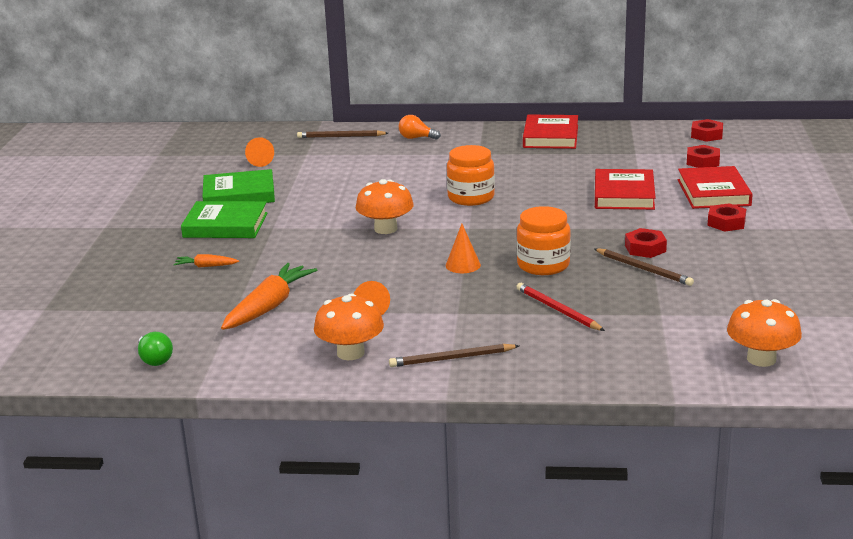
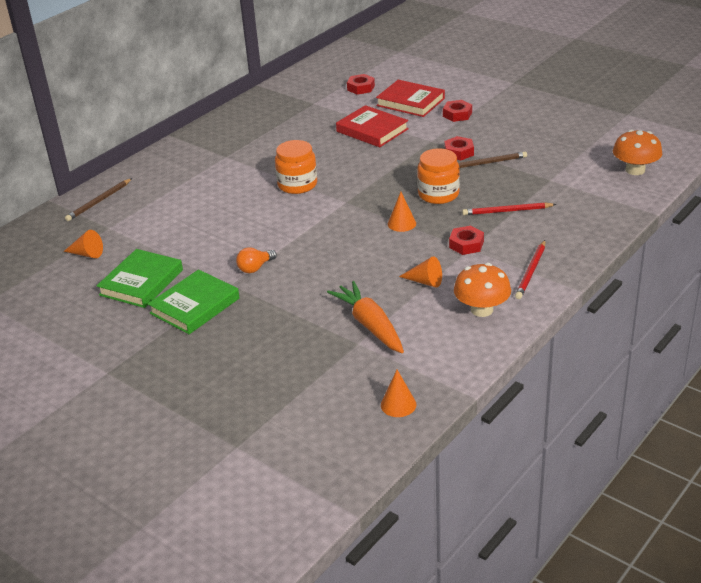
camera: 55 degrees left, 10 degrees up
(155, 359) = (398, 404): green light bulb -> orange cone
(206, 266) = (261, 336): orange carrot -> none
(385, 229) = (303, 235): orange mushroom -> none
(416, 138) = (156, 171): orange light bulb -> orange light bulb (255, 268)
(452, 358) = (531, 271): brown pencil -> red pencil
(550, 136) = (239, 121): red book -> none
(706, 135) = (322, 71): red nut -> red nut (466, 244)

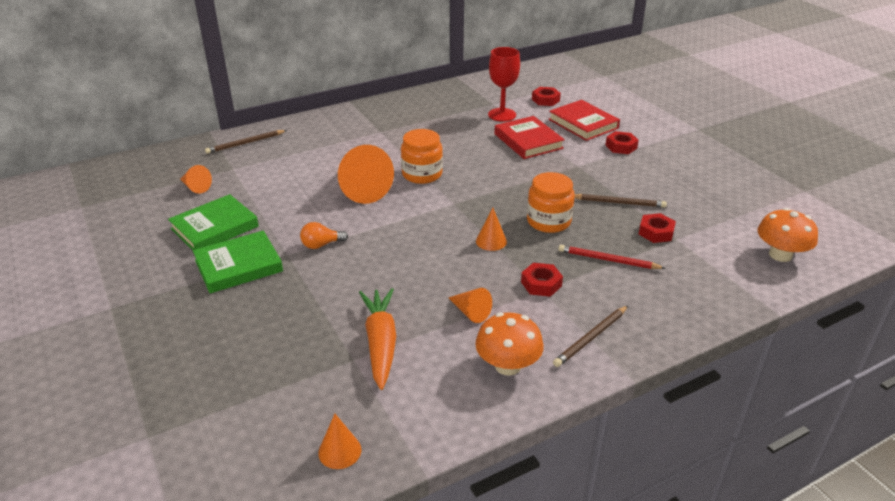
camera: 20 degrees right, 0 degrees up
(250, 212) = (360, 188): none -> orange cone
(330, 112) = (502, 115): none -> red goblet
(459, 152) = (598, 184): red nut -> red nut (656, 232)
(531, 271) = (591, 338): red pencil -> brown pencil

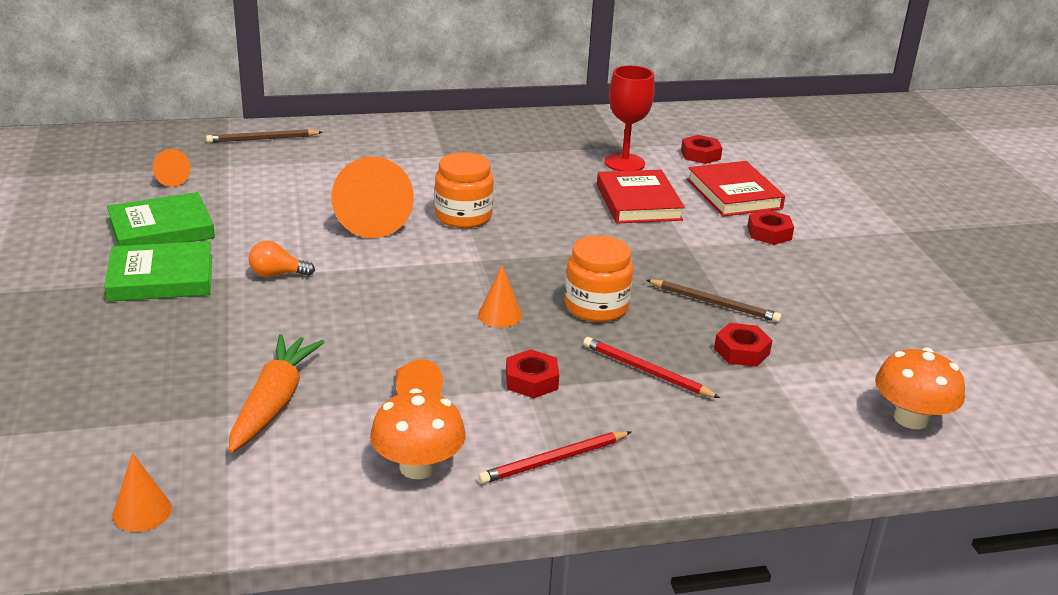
camera: 15 degrees right, 5 degrees down
(591, 338) = (554, 460): brown pencil -> red pencil

